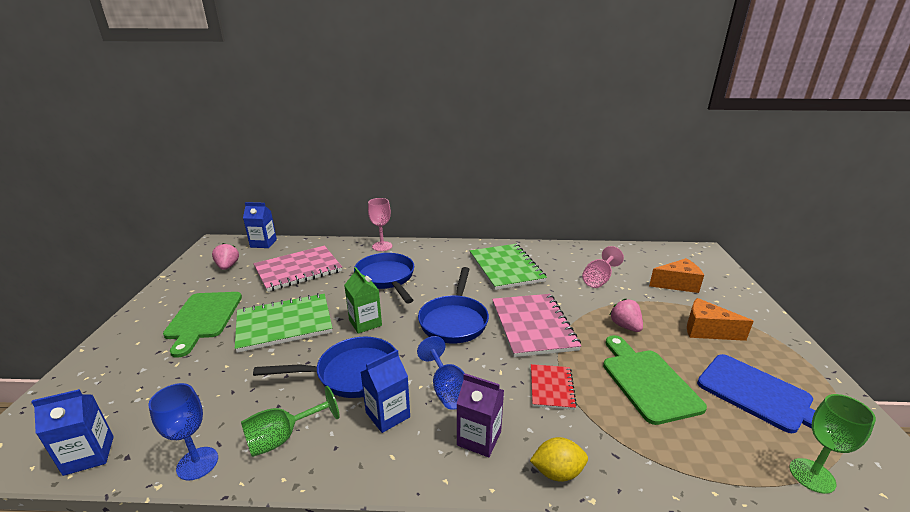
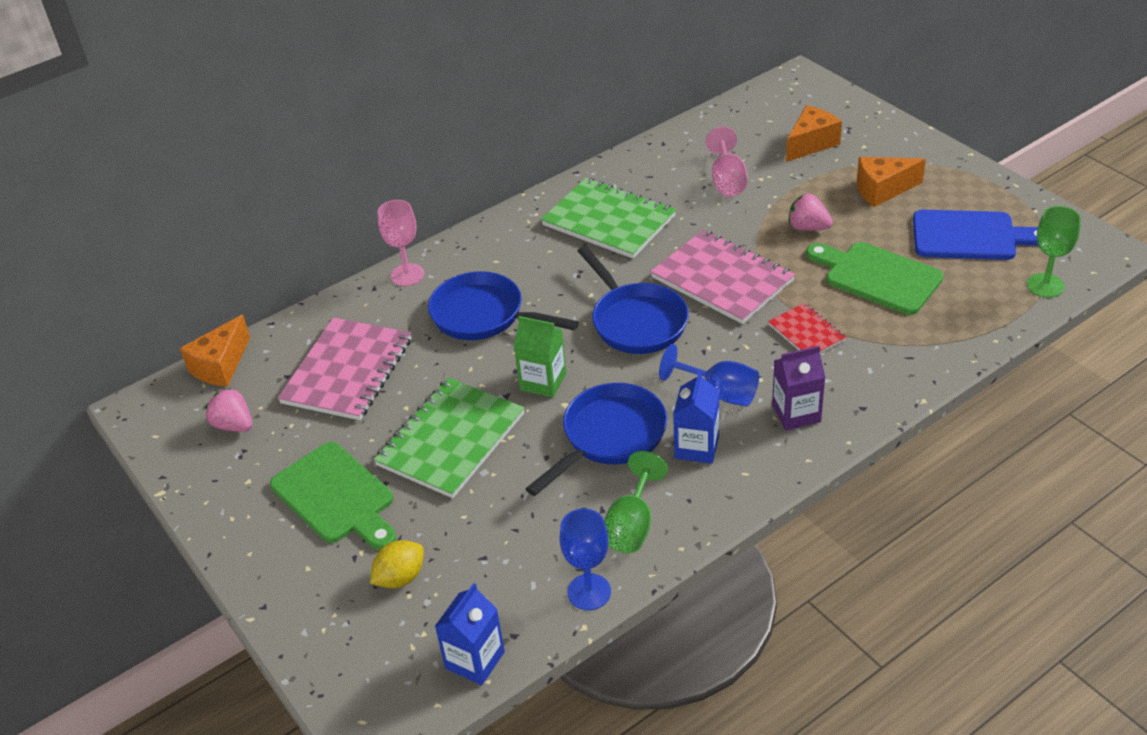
camera: 35 degrees left, 15 degrees up
(263, 243) = (220, 366): blue carton -> orange cheese
(557, 472) = (881, 398): yellow lemon -> yellow lemon (400, 578)

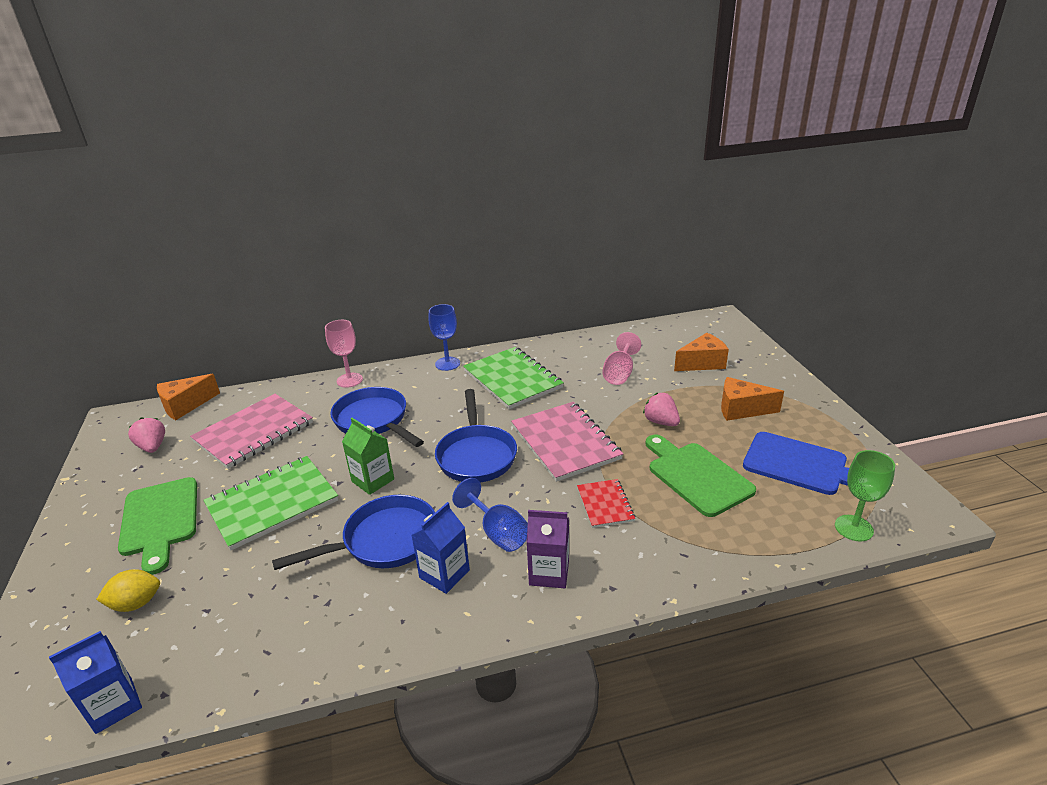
camera: 20 degrees right, 10 degrees down
(589, 592) = (254, 677): blue goblet -> blue goblet (447, 364)
(632, 525) = (338, 627): green goblet -> none

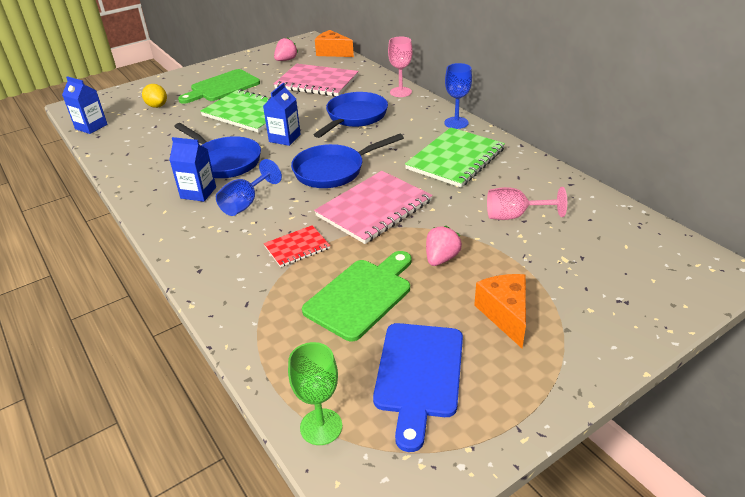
camera: 70 degrees right, 5 degrees up
(373, 480) = (284, 138): green carton -> blue carton
(549, 573) = (209, 236): purple carton -> none
(702, 363) = (586, 271): orange cheese -> none

